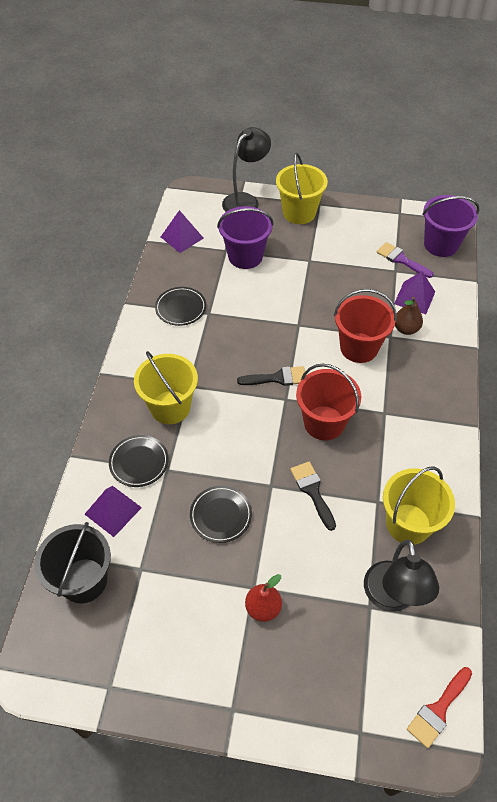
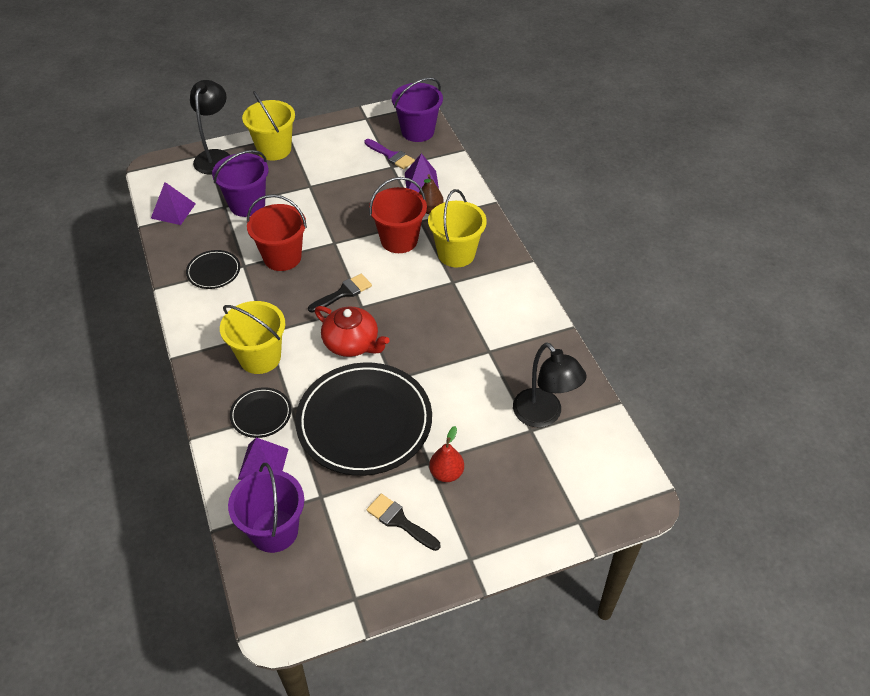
camera: 30 degrees left, 5 degrees down
(84, 580) = (274, 531): black bucket -> purple bucket
(221, 515) = (364, 421): black plate -> black plate, size x2.21
(256, 431) = (352, 343): none -> red teapot
(312, 491) = (431, 367): black brush -> black brush (399, 521)
(324, 423) = (407, 311): red bucket -> red bucket (282, 257)
(401, 259) = (391, 156): purple brush -> purple brush turned 150 degrees counterclockwise
(408, 524) = (523, 356): yellow bucket -> yellow bucket (456, 254)
(438, 710) = (625, 475): red brush -> none

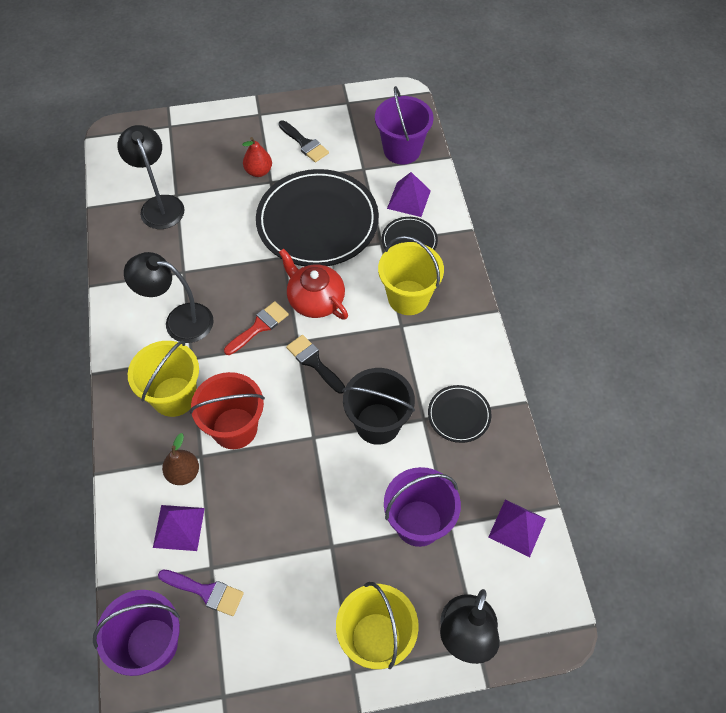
camera: 170 degrees left, 10 degrees up
(282, 257) = (377, 423): red bucket -> black bucket
(343, 293) = (314, 362): black brush -> black brush turned 75 degrees clockwise
(391, 156) = (206, 592): purple brush -> purple brush turned 150 degrees clockwise
(399, 313) = (259, 326): none -> red brush
(475, 308) = (179, 321): none -> black lamp

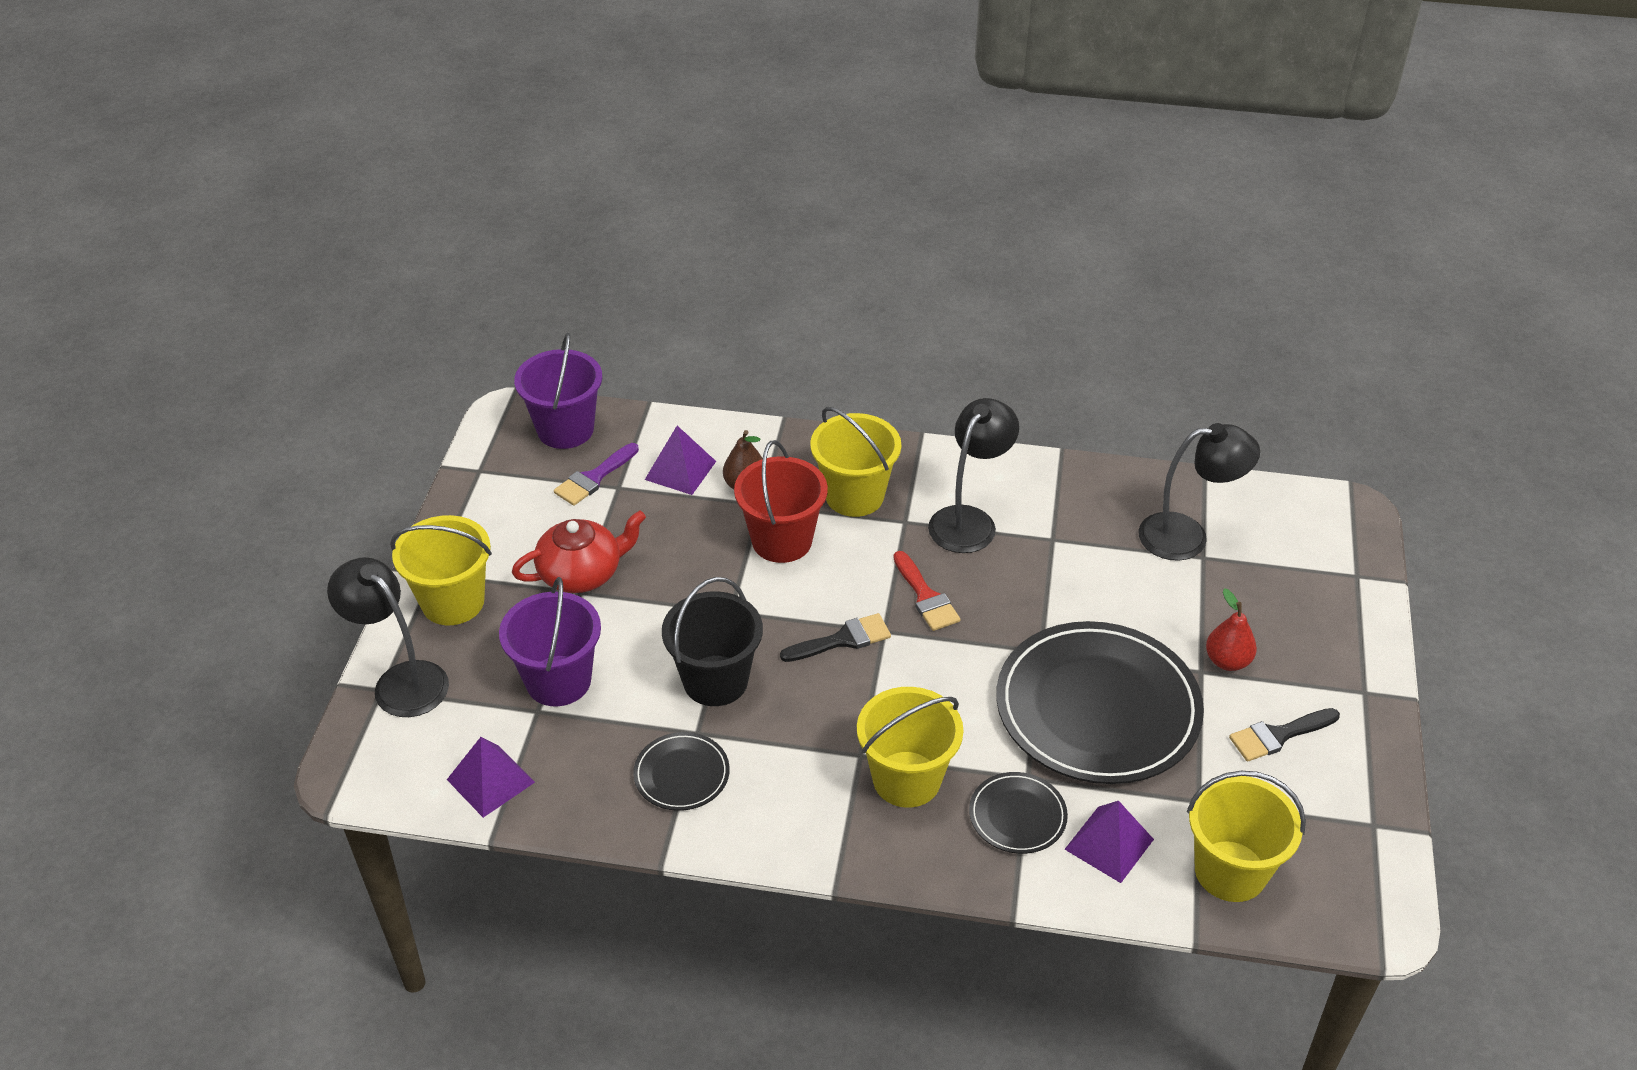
camera: 110 degrees right, 15 degrees down
(315, 299) = (948, 667): red teapot -> red teapot (582, 573)
(402, 150) = (1230, 871): purple bucket -> yellow bucket

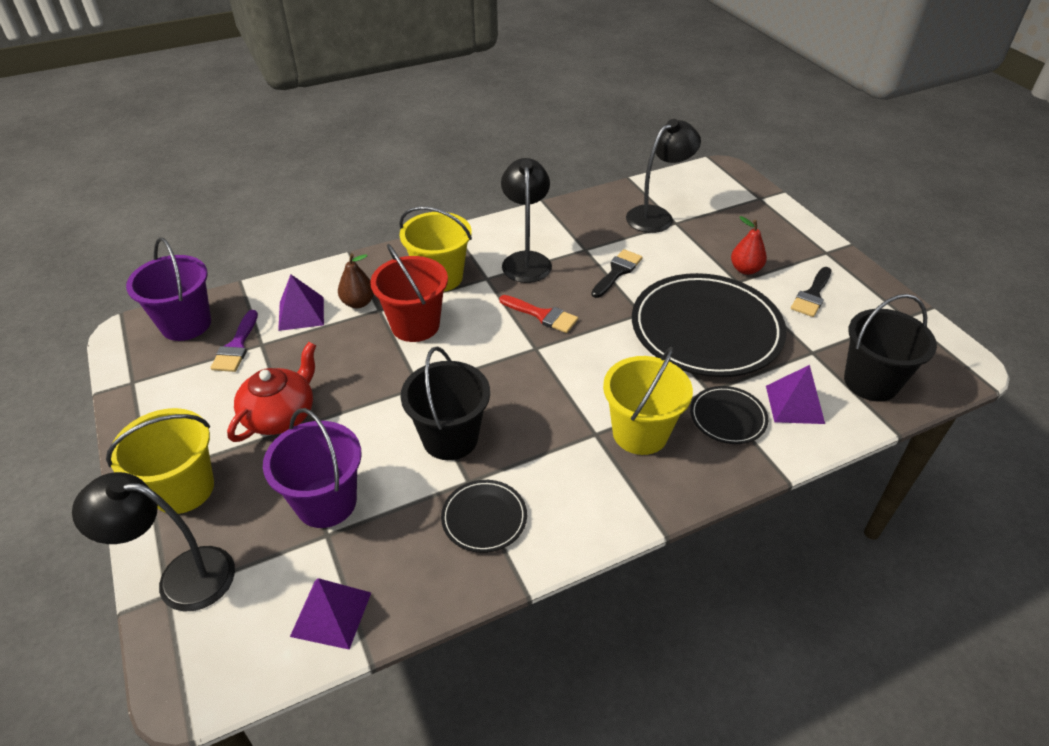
camera: 35 degrees left, 0 degrees up
(843, 639) = (514, 366): black brush -> black brush (617, 272)
(1230, 871) = (871, 382): yellow bucket -> black bucket

